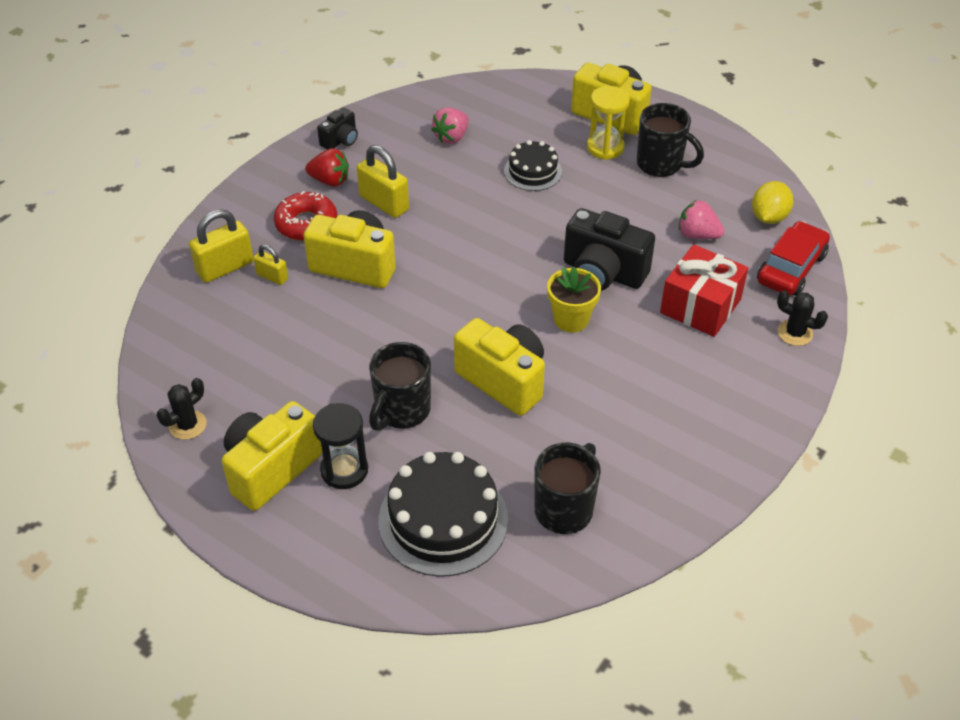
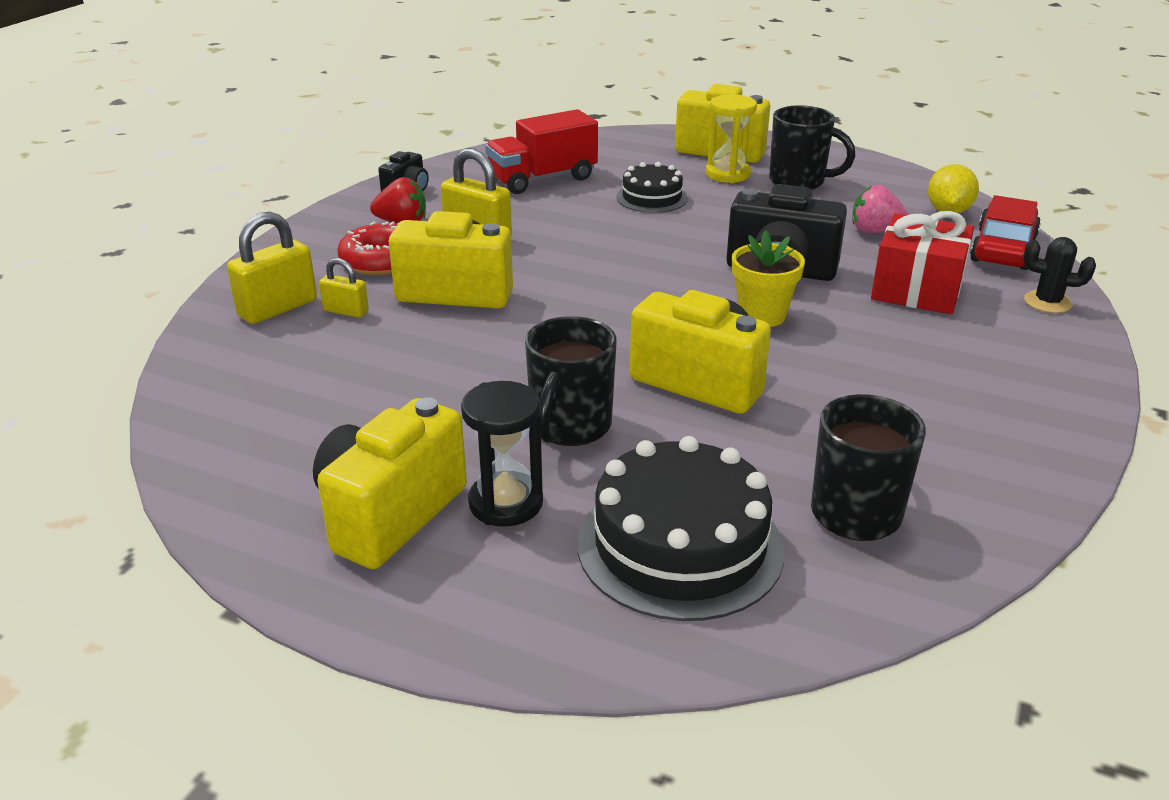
camera: 10 degrees left, 15 degrees down
(187, 425) = (246, 476): black cactus -> none
(451, 137) = (542, 179): pink strawberry -> red truck

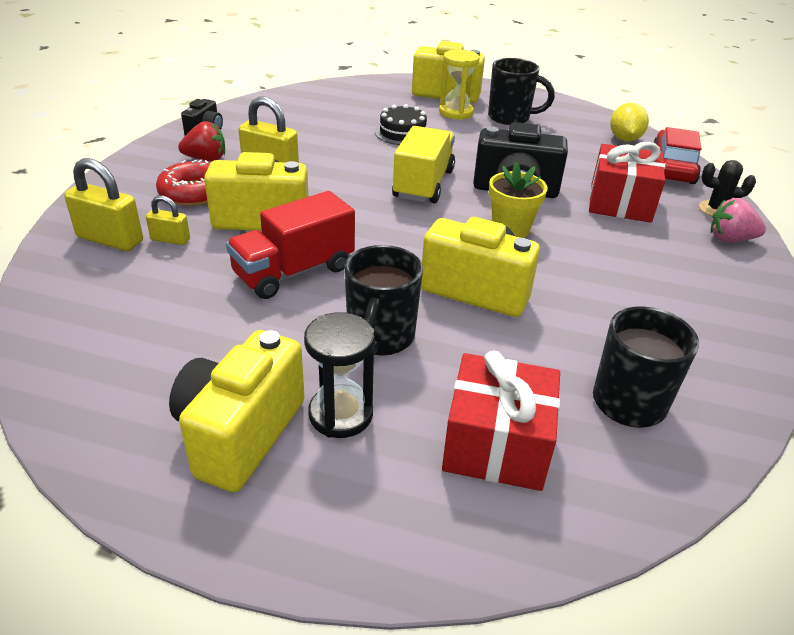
camera: 10 degrees left, 5 degrees up
(278, 308) = (110, 239): yellow padlock -> yellow padlock turned 75 degrees clockwise
(542, 179) = (314, 119): red truck -> red truck (294, 271)
(663, 259) = (423, 184): none -> yellow truck
(680, 546) = (496, 444): black cake -> red gift
(875, 231) = (577, 156): pink strawberry -> pink strawberry (730, 239)

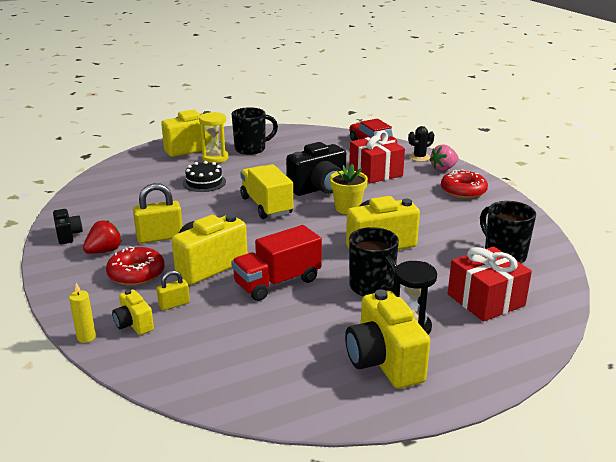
camera: 40 degrees left, 10 degrees down
(60, 230) = (86, 337): none -> yellow candle
(110, 239) = (134, 324): yellow padlock -> yellow camera
(294, 271) = (277, 282): red truck -> red truck turned 45 degrees clockwise
(624, 139) = (328, 138): yellow lemon -> none
(712, 281) = (463, 191): none -> red donut

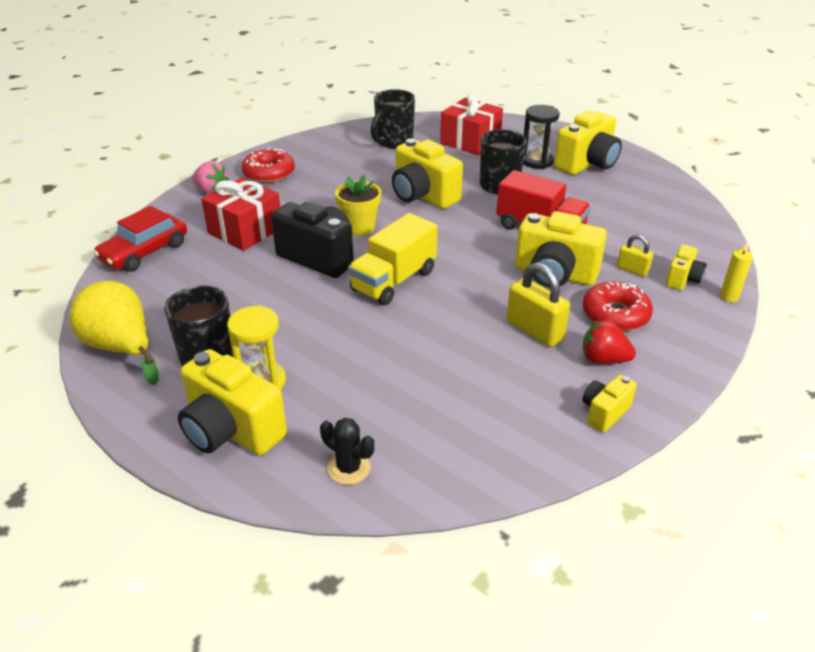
camera: 115 degrees left, 10 degrees up
(68, 235) = (604, 413): black camera -> yellow camera
(204, 182) = (360, 357): black cake -> none
(280, 134) = (121, 348): none -> yellow pear
(419, 157) = (180, 211): black cactus -> black cactus (349, 468)

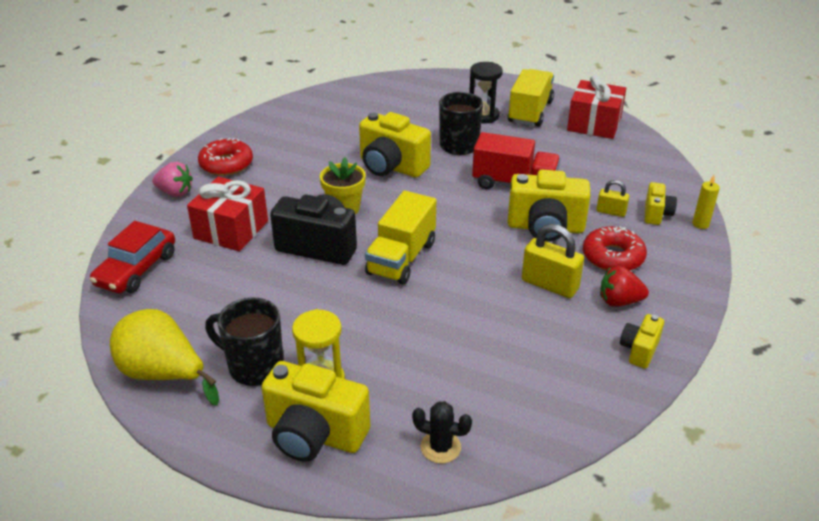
camera: 15 degrees left, 0 degrees up
(393, 142) = (337, 113): black mug -> none
(470, 141) = (412, 103): red gift -> red gift (594, 124)
(587, 164) = (530, 112): yellow camera -> yellow truck

